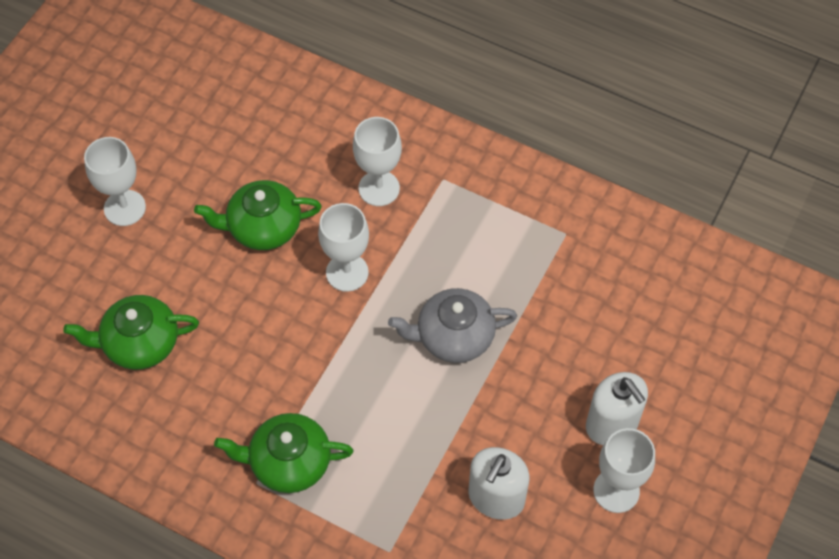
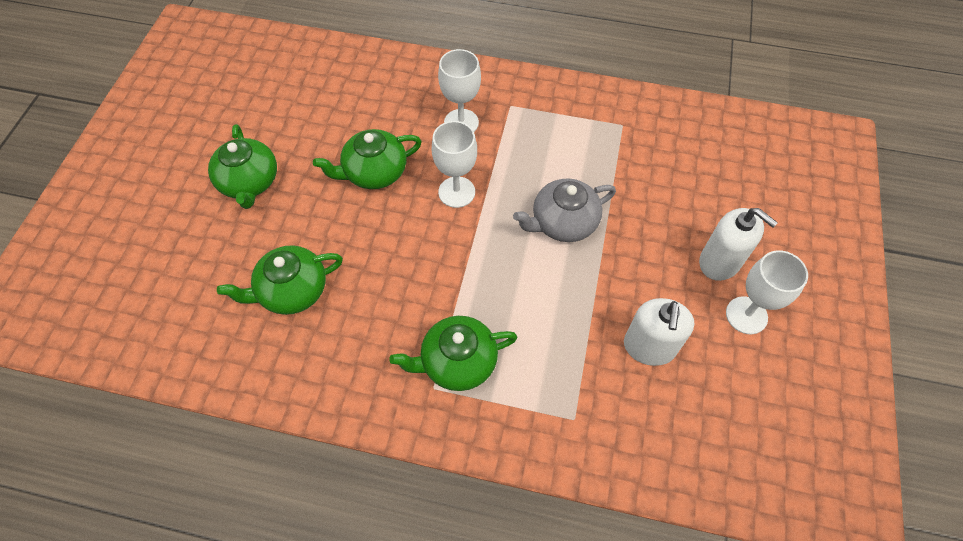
camera: 15 degrees left, 0 degrees up
(124, 208) = (249, 182): white goblet -> green teapot

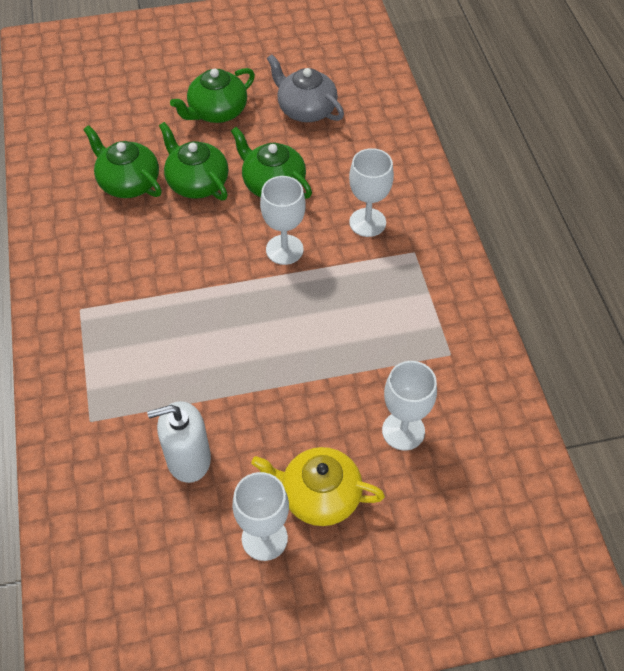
camera: 65 degrees right, 5 degrees down
(457, 362) = (110, 316): green teapot -> green teapot (197, 183)
(563, 222) = (295, 343): grey teapot -> grey teapot (306, 109)
(680, 183) = (403, 431): none -> white goblet
(719, 262) = (319, 496): white soap dispenser -> yellow teapot

